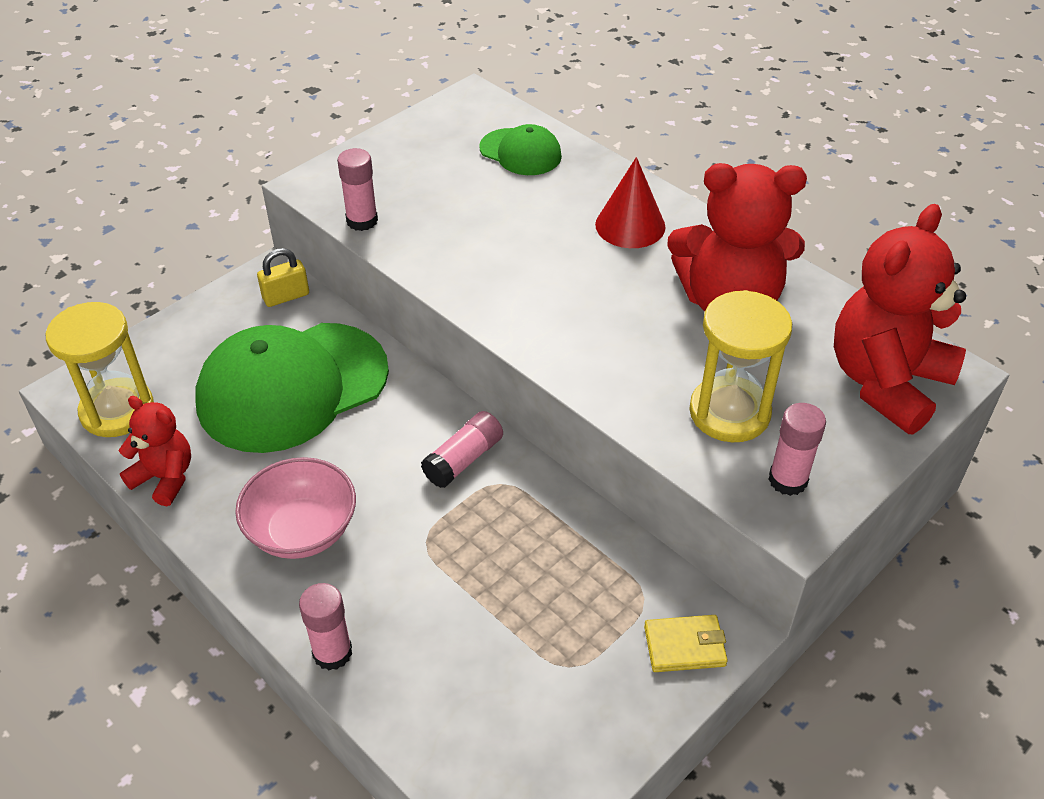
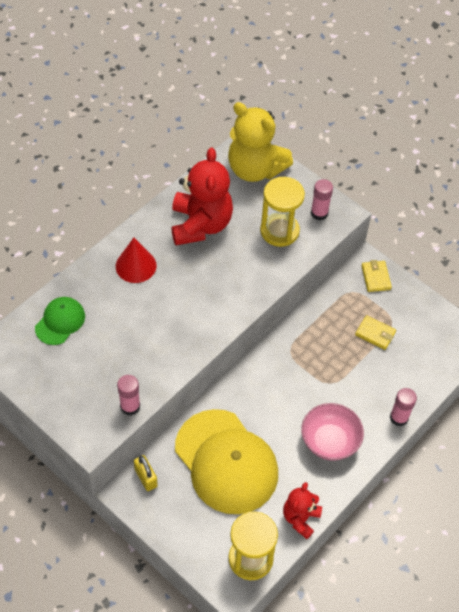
camera: 95 degrees left, 10 degrees up
(292, 387) = (226, 461): green cap -> yellow cap
(463, 459) = (276, 369): pink glue stick -> none
(537, 630) = (375, 333): none -> yellow wallet
(886, 382) = (255, 169): red teddy bear -> yellow teddy bear

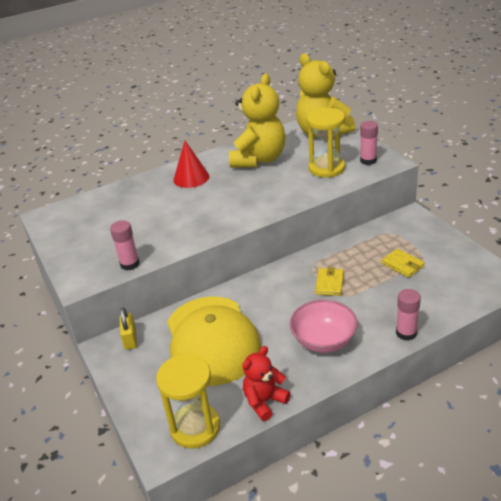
camera: 25 degrees right, 20 degrees down
(60, 322) = (108, 204): green cap -> none
(200, 225) = (259, 159): red teddy bear -> yellow teddy bear
(375, 277) = (417, 226): yellow wallet -> yellow wallet (329, 284)

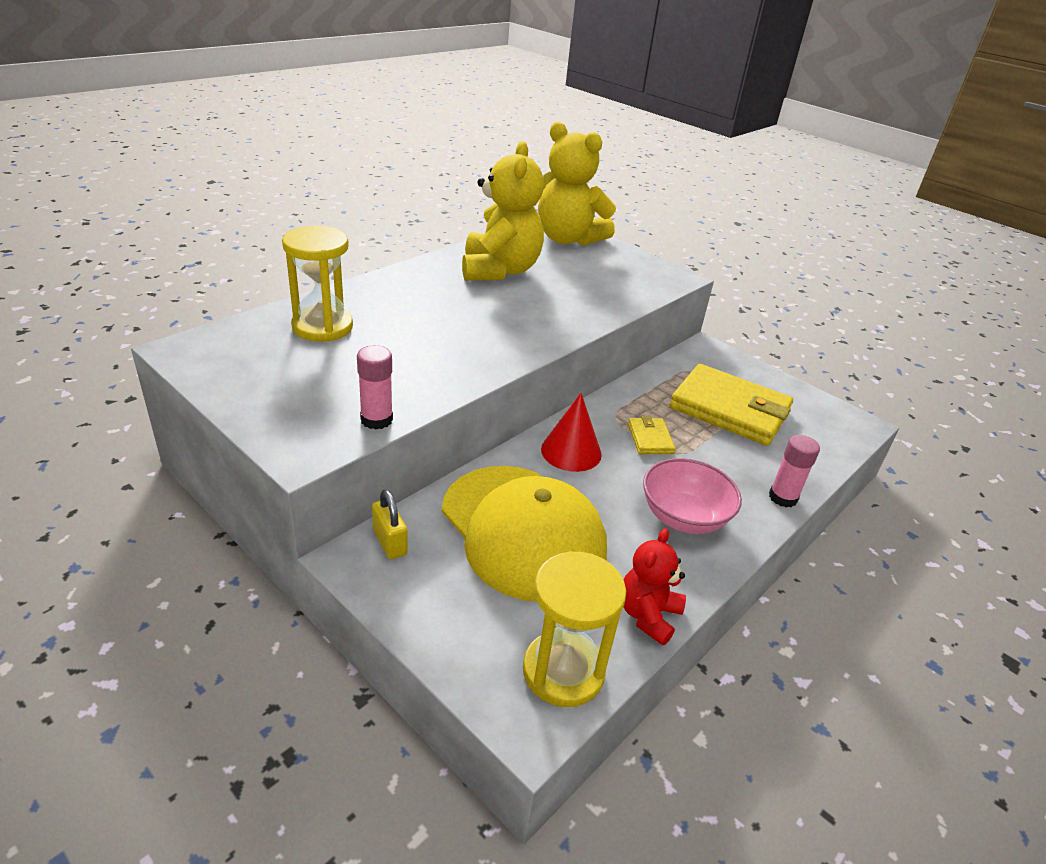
camera: 25 degrees left, 0 degrees up
(191, 178) = (411, 293): red cone -> red cone (571, 451)
(326, 168) = (600, 283): yellow hourglass -> yellow hourglass (322, 327)
(368, 160) = (649, 274): pink glue stick -> none
(402, 265) = (729, 409): yellow wallet -> yellow wallet, size x2.21

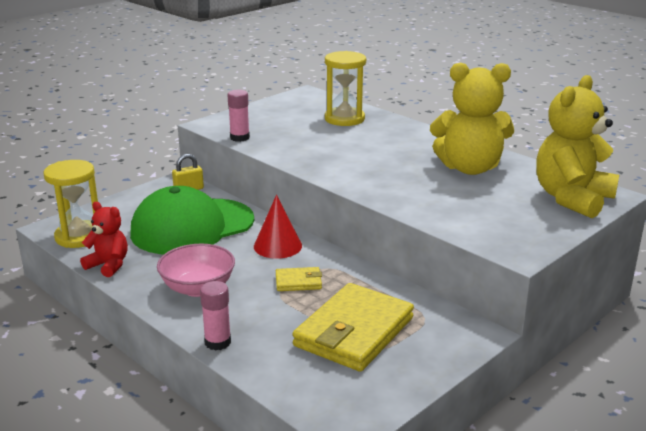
camera: 95 degrees right, 10 degrees down
(522, 531) = (192, 227): yellow cap -> green cap

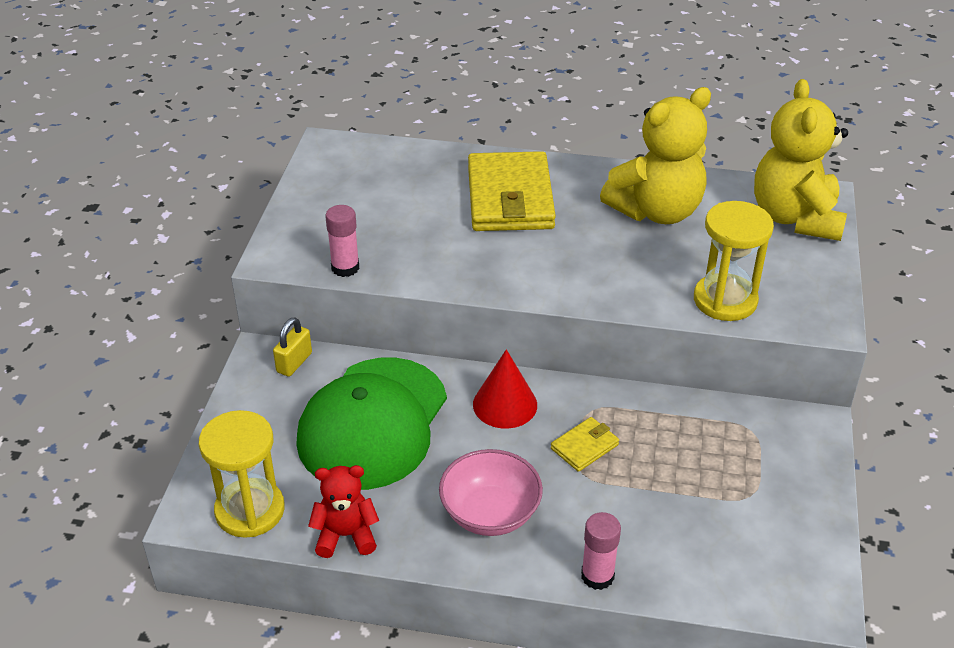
camera: 35 degrees left, 15 degrees up
(344, 119) = (431, 179): yellow hourglass -> yellow hourglass (725, 300)
(354, 332) = (709, 486): yellow wallet -> yellow wallet (510, 198)

